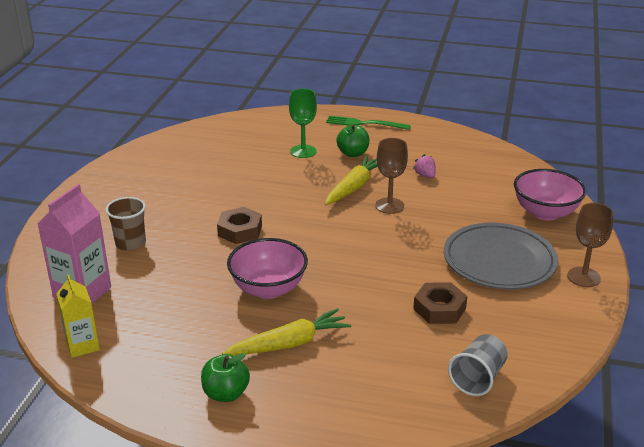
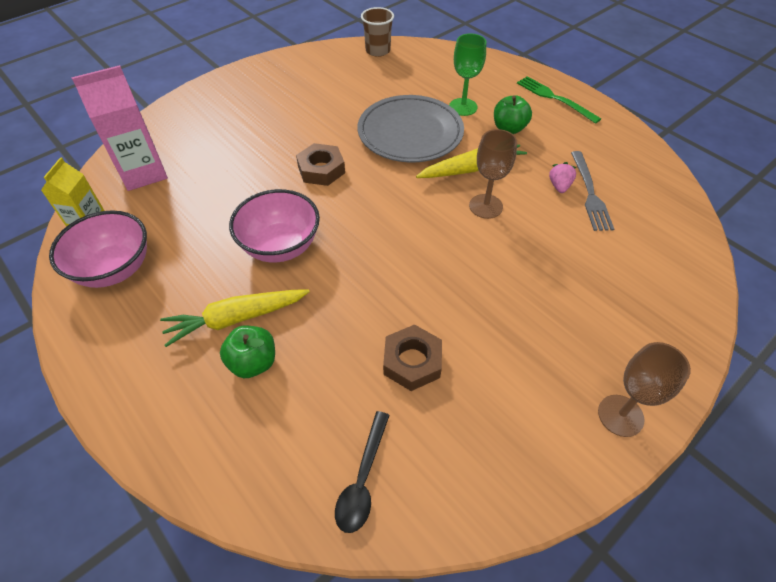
camera: 35 degrees right, 20 degrees up
(130, 243) = (225, 141): brown cup -> brown cup (378, 51)
(226, 393) = (132, 342): green apple -> green apple (253, 362)
(289, 343) = (236, 319): yellow carrot -> yellow carrot turned 150 degrees clockwise
(449, 172) = (590, 193): none -> grey fork
(478, 378) = (362, 479): grey cup -> black spoon
(499, 260) = (538, 335): grey plate -> grey plate (410, 133)
(545, 212) = (656, 299): pink bowl -> pink bowl (115, 269)

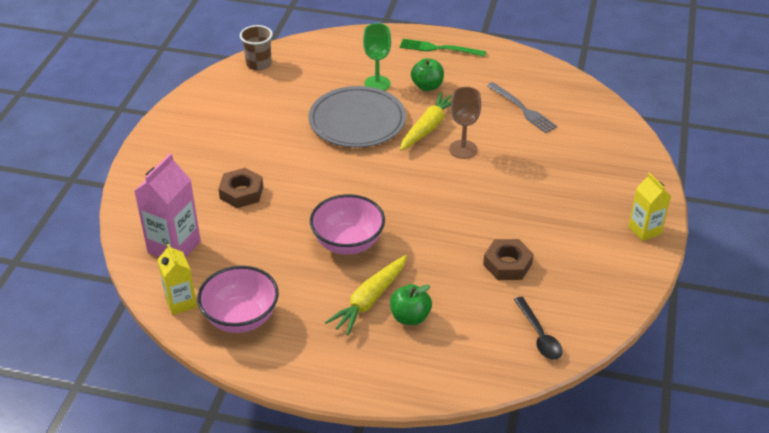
camera: 35 degrees left, 10 degrees down
(321, 169) = (318, 178): brown nut -> brown nut (241, 192)
(559, 186) = (499, 113): pink strawberry -> none
(620, 415) = (644, 230): brown goblet -> yellow carton

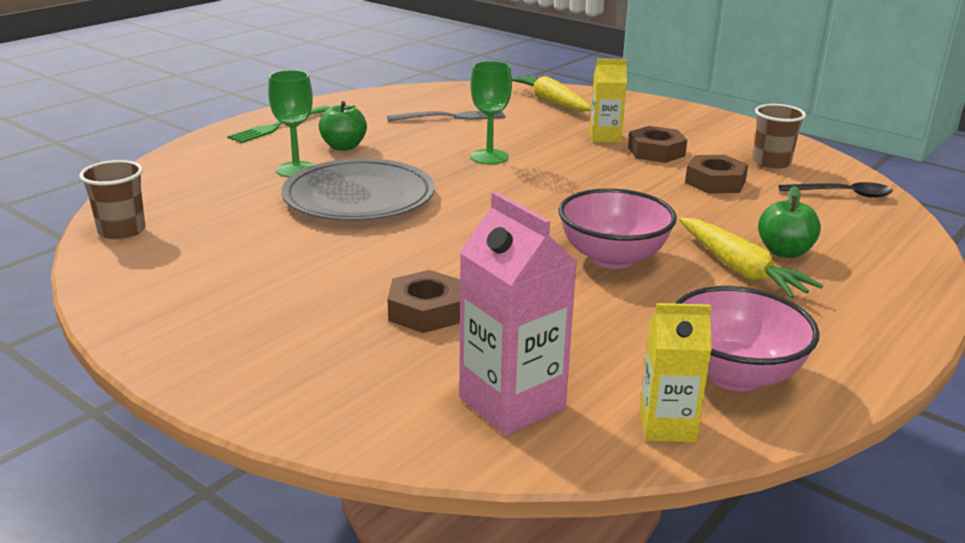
camera: 65 degrees left, 15 degrees down
(428, 127) = (425, 164): yellow carrot -> yellow carrot (551, 102)
(463, 149) = (489, 157): brown goblet -> green goblet
(543, 223) = (656, 152): none -> brown nut
(573, 287) = (771, 163): none -> brown cup
(644, 230) = (699, 118): yellow carton -> yellow carton (605, 137)

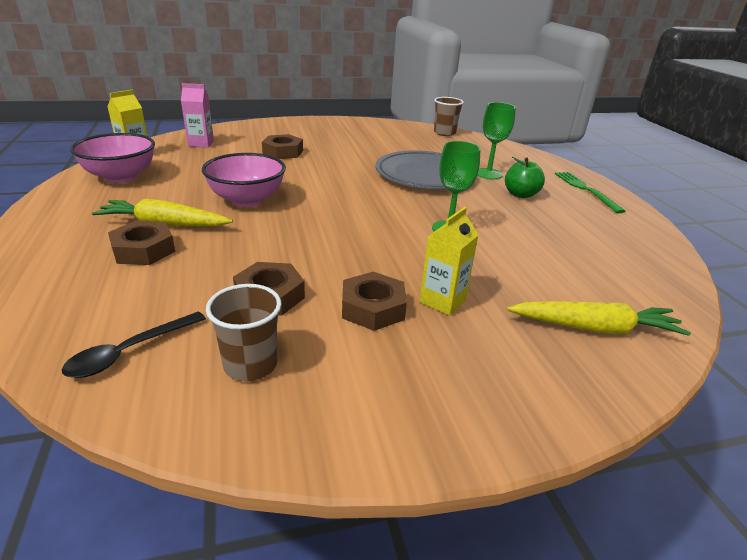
camera: 125 degrees right, 5 degrees up
(451, 117) = (568, 251): grey fork -> none
(512, 403) = (201, 143): pink carton -> pink carton, size x0.63
(784, 252) = (143, 250): green apple -> brown nut

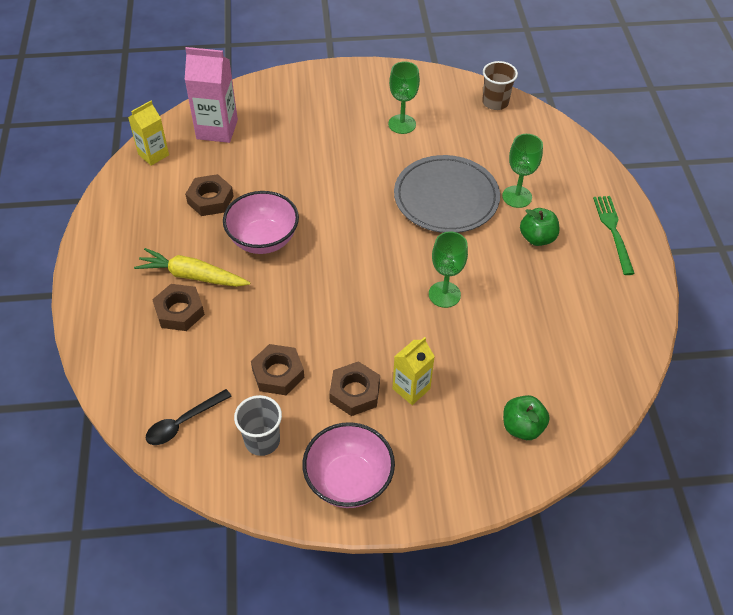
camera: 10 degrees right, 20 degrees up
(121, 177) = (146, 196): pink bowl -> pink bowl (348, 480)
(201, 143) = (217, 129): pink carton -> pink carton, size x1.58
(250, 364) = (262, 440): brown cup -> grey cup
(283, 152) = (302, 148): brown nut -> brown nut (210, 199)
(370, 141) = (402, 124): none -> green goblet
(595, 328) = (522, 427): yellow carrot -> green apple

